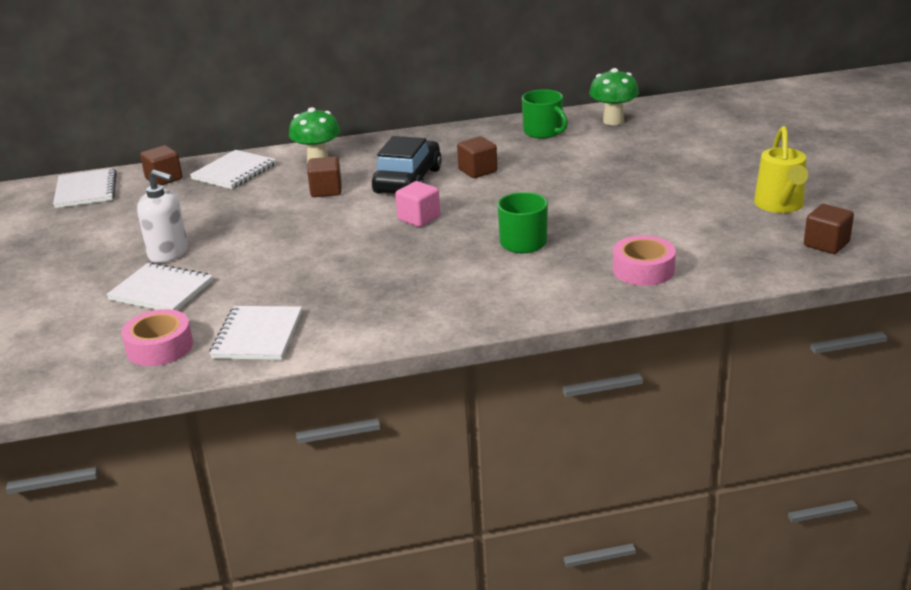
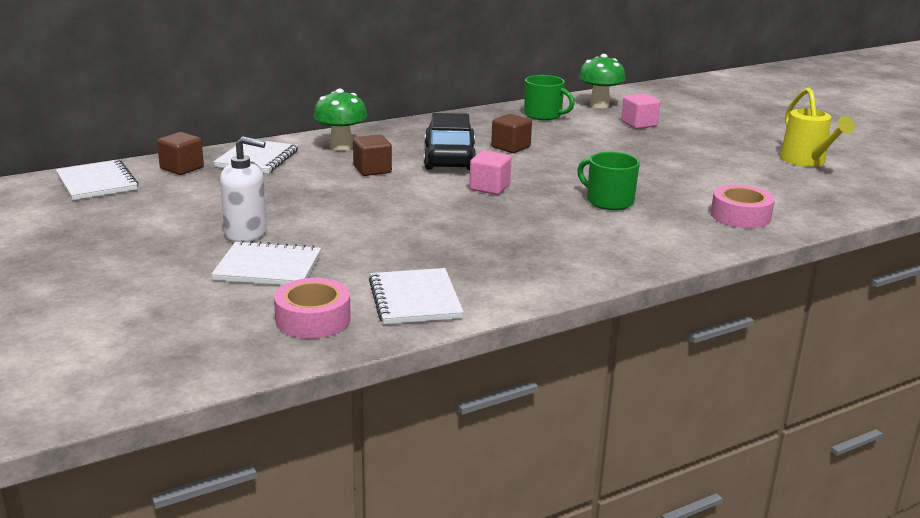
camera: 20 degrees left, 5 degrees down
(635, 148) = (639, 124): none -> pink cube
(826, 244) = (873, 187): brown cube -> none

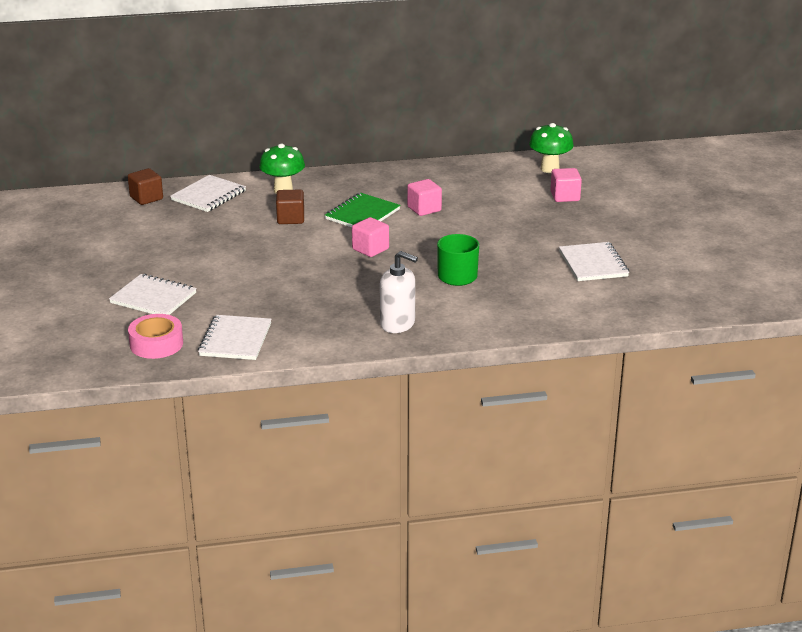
camera: 20 degrees right, 5 degrees up
(97, 182) = (78, 204): white notebook -> white notebook (593, 264)
(246, 233) = (156, 266): white soap dispenser -> white soap dispenser (398, 324)
(449, 158) = (362, 214): black car -> green notebook
(510, 147) = (424, 209): brown cube -> pink cube
(544, 115) = (486, 175): green mug -> none
(740, 216) = (553, 306): pink tape -> none
(806, 161) = (679, 258): yellow watering can -> none

